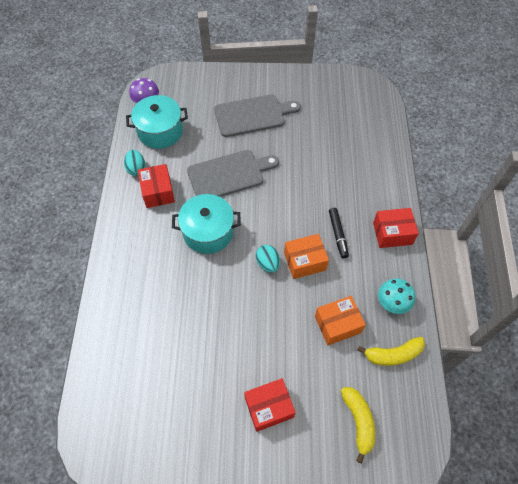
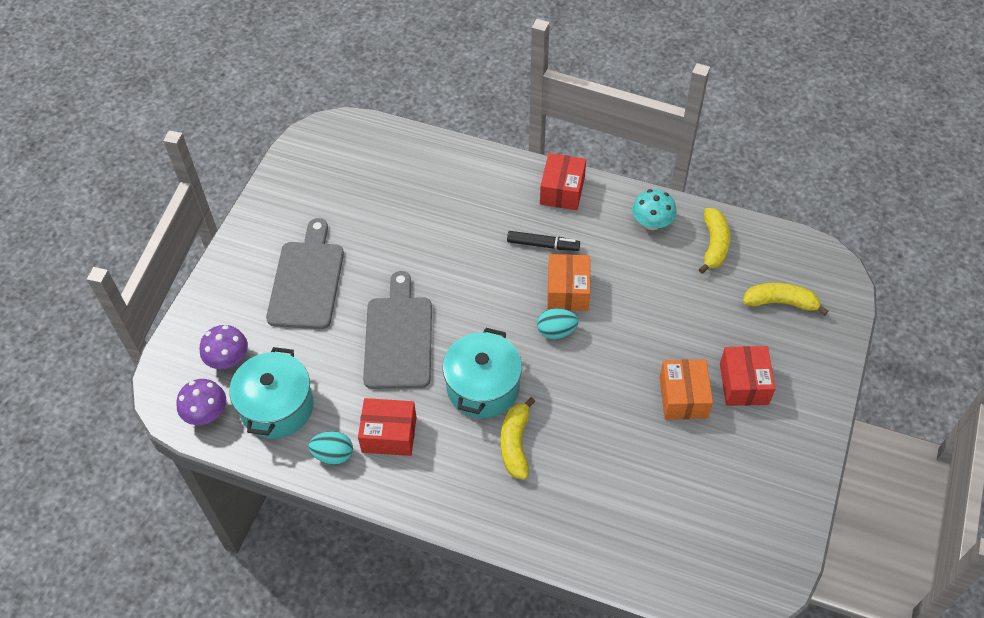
camera: 70 degrees left, 5 degrees down
(171, 263) = (515, 443): none -> yellow banana
(184, 99) = (228, 359): none -> purple mushroom
(337, 324) = (662, 284): orange box -> orange box (683, 397)

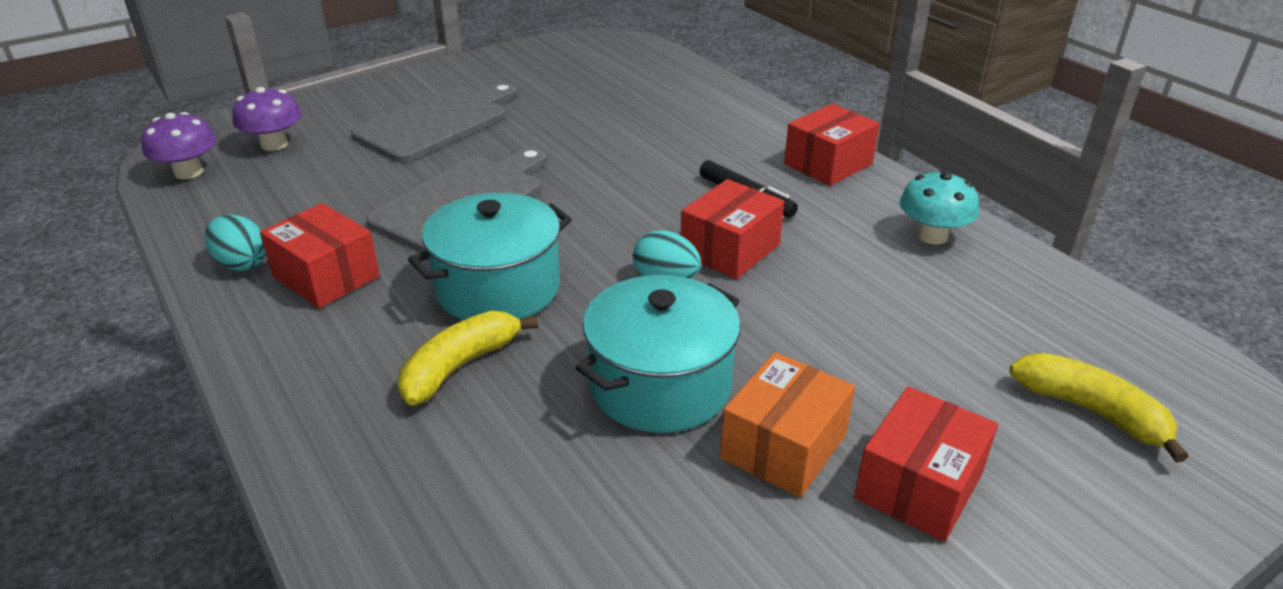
camera: 35 degrees right, 20 degrees down
(277, 407) = (256, 198): turquoise pot -> turquoise pot (660, 385)
(567, 291) = (730, 249): orange box -> red box
(714, 245) = (1018, 295): yellow banana -> none

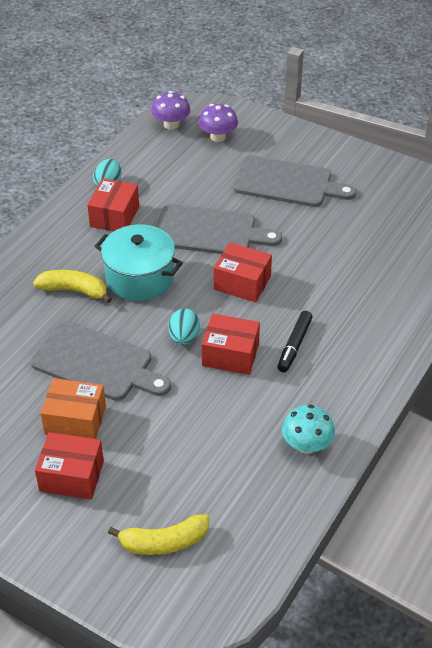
camera: 65 degrees right, 10 degrees up
(660, 385) = (97, 363): turquoise pot -> grey cutting board
(828, 164) = (367, 374): red box -> red box (242, 283)
(1092, 411) = (163, 542): yellow banana -> yellow banana turned 60 degrees clockwise

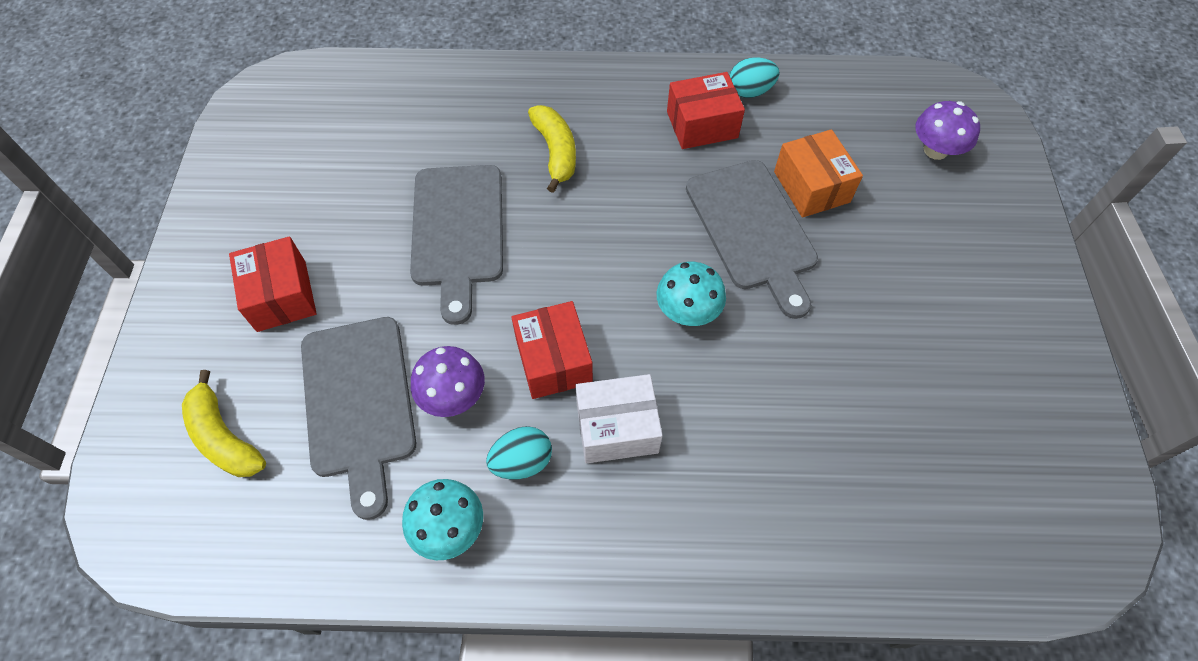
camera: 60 degrees right, 15 degrees up
(75, 420) = (362, 257): orange box -> orange box (811, 187)
(140, 278) = (619, 201): turquoise pot -> none
(171, 125) = (911, 93): purple mushroom -> purple mushroom (453, 396)
(184, 337) = (551, 296): turquoise egg -> turquoise egg (522, 461)
(242, 283) = (687, 311): red box -> turquoise mushroom
(287, 183) = (918, 270): grey cutting board -> grey cutting board (358, 403)
(294, 345) = (617, 428): black marker -> white box

